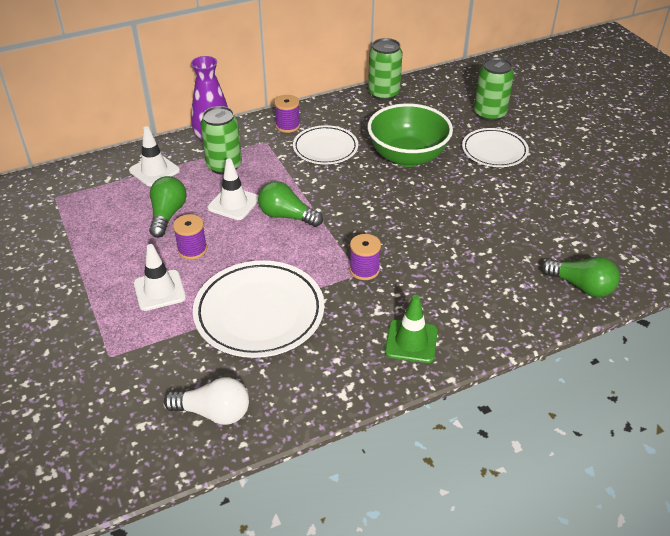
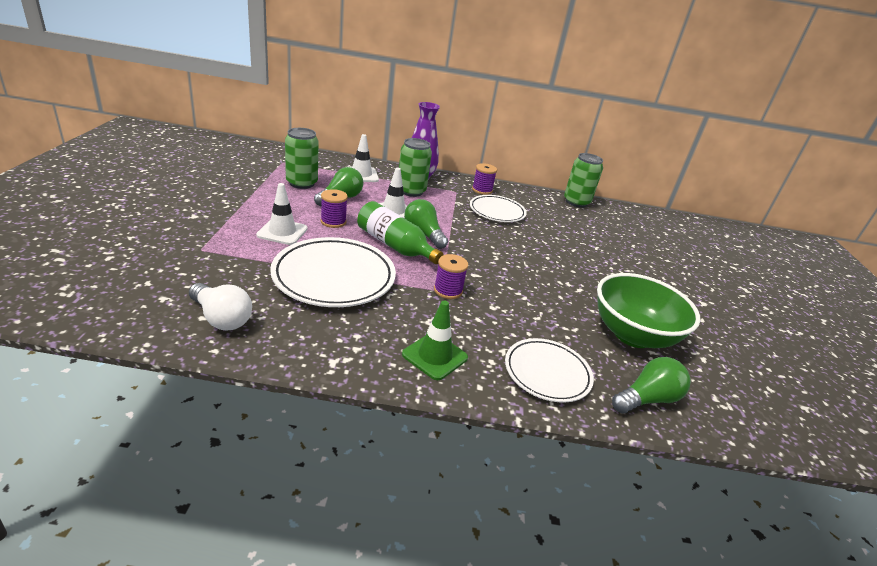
camera: 25 degrees right, 10 degrees down
(275, 246) = (394, 246): none -> green bottle
(407, 157) = (559, 242): green bowl -> green bowl (632, 335)
(489, 114) = (659, 246): green can -> green can (302, 183)
(494, 151) = (642, 269): white plate -> white plate (547, 373)
(581, 286) = (647, 399): green light bulb -> green light bulb turned 90 degrees counterclockwise

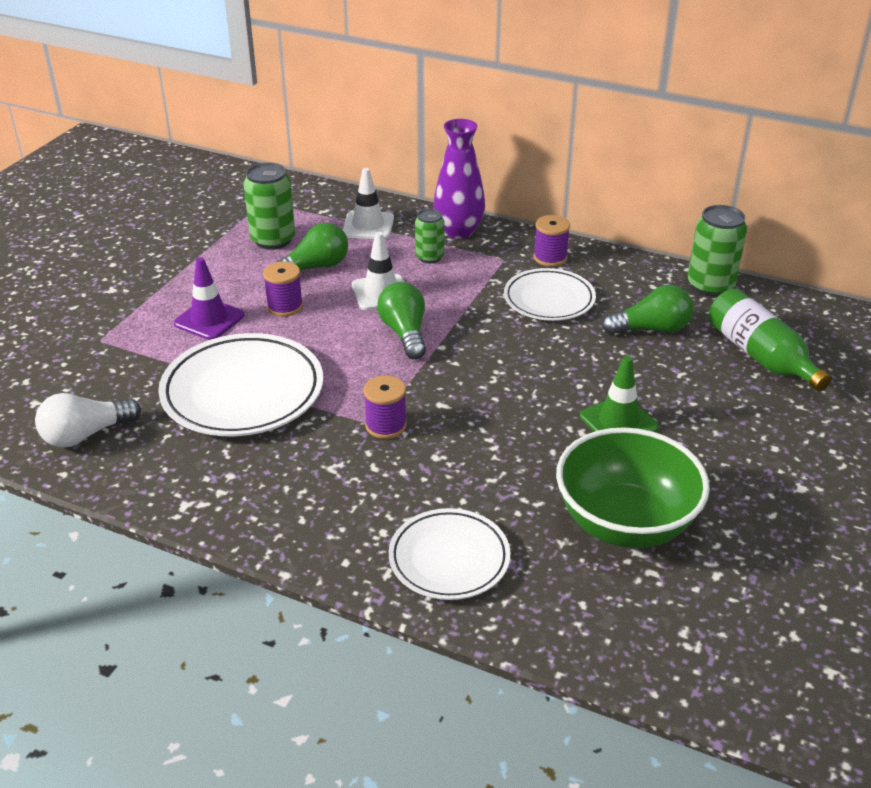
camera: 25 degrees right, 5 degrees up
(221, 318) = (86, 435): white light bulb -> white light bulb turned 90 degrees clockwise
(282, 232) = (209, 319): white traffic cone -> purple traffic cone
(394, 246) = (350, 350): green bottle -> green bottle (760, 356)
(411, 191) = (429, 257): green can -> green can, size x0.62
(435, 356) = (311, 515): green traffic cone -> green traffic cone (618, 422)
(647, 399) = (571, 615): green light bulb -> green light bulb (651, 329)

